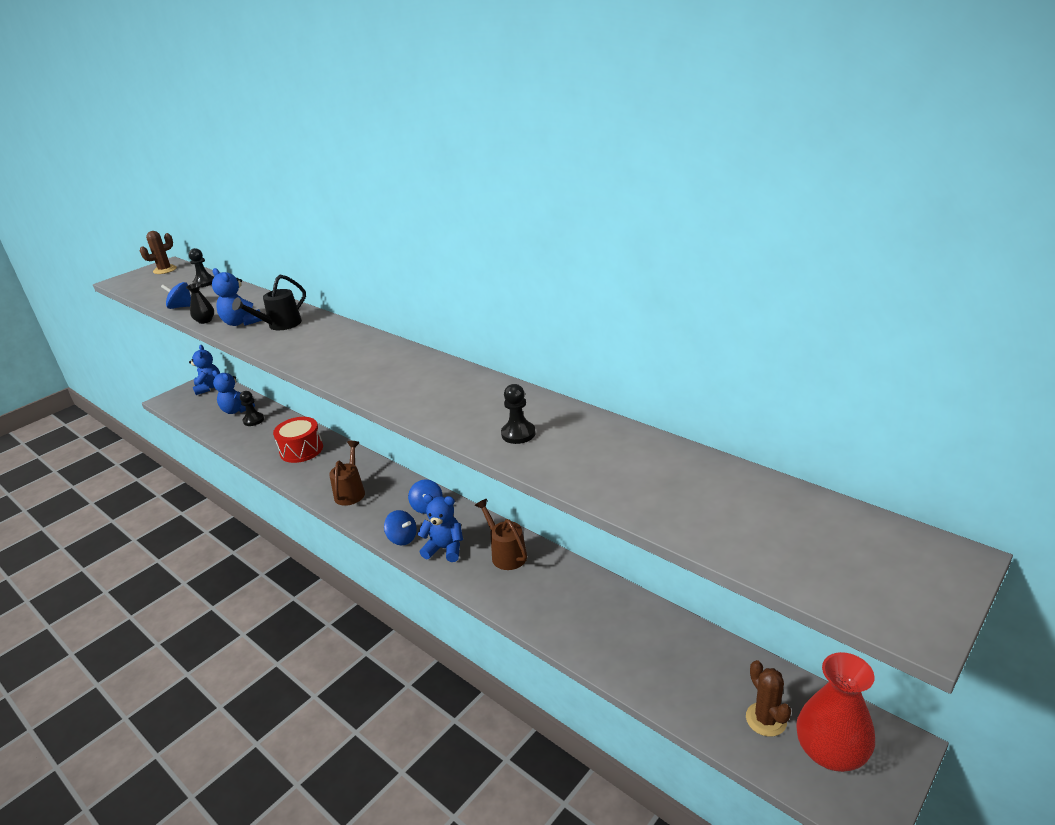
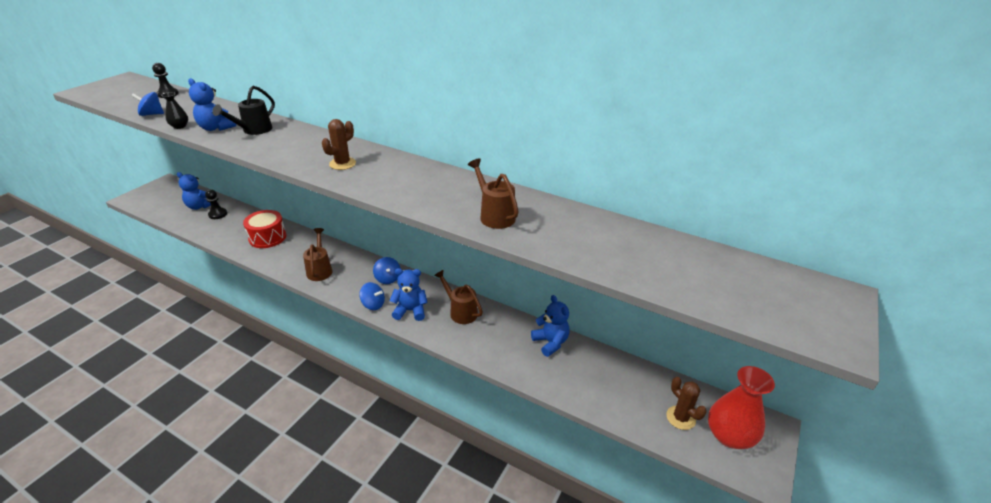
camera: 15 degrees left, 5 degrees up
(165, 270) = (124, 83): brown cactus -> brown cactus (342, 164)
(209, 387) = (168, 188): blue teddy bear -> blue teddy bear (550, 342)
(518, 434) = (494, 215): black pawn -> brown watering can

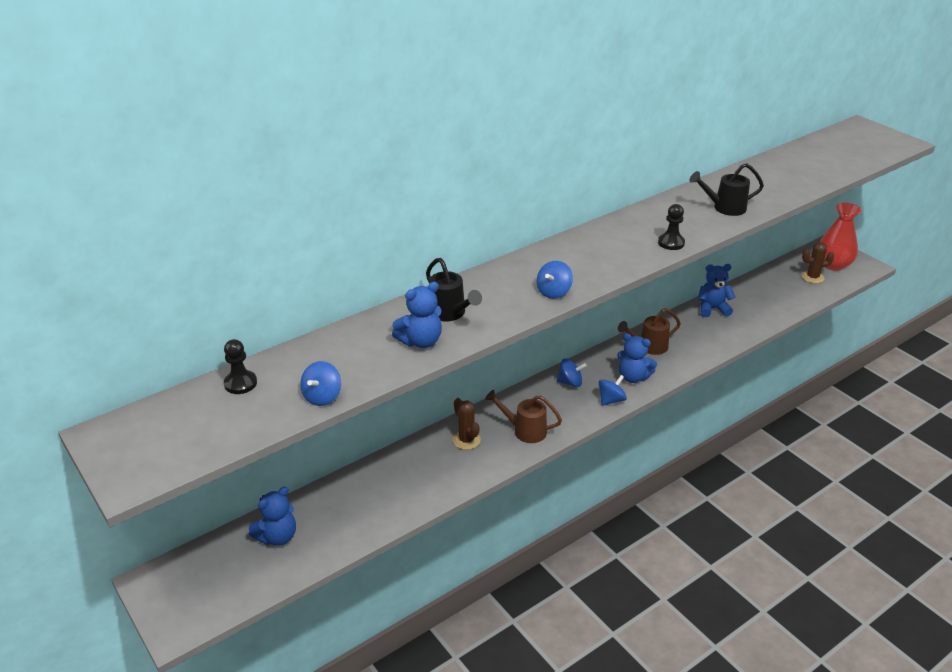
camera: 65 degrees left, 0 degrees up
(179, 126) = (392, 371): black vase -> none
(218, 214) = (319, 517): black pawn -> black pawn (671, 243)
(267, 237) = (421, 469): red drum -> none
(294, 159) = (554, 292): none -> blue spinning top
(342, 164) = (584, 264): brown cactus -> brown cactus (466, 440)
(410, 311) = (633, 377): blue teddy bear -> blue teddy bear turned 90 degrees counterclockwise
(494, 215) = (724, 208): brown watering can -> black watering can

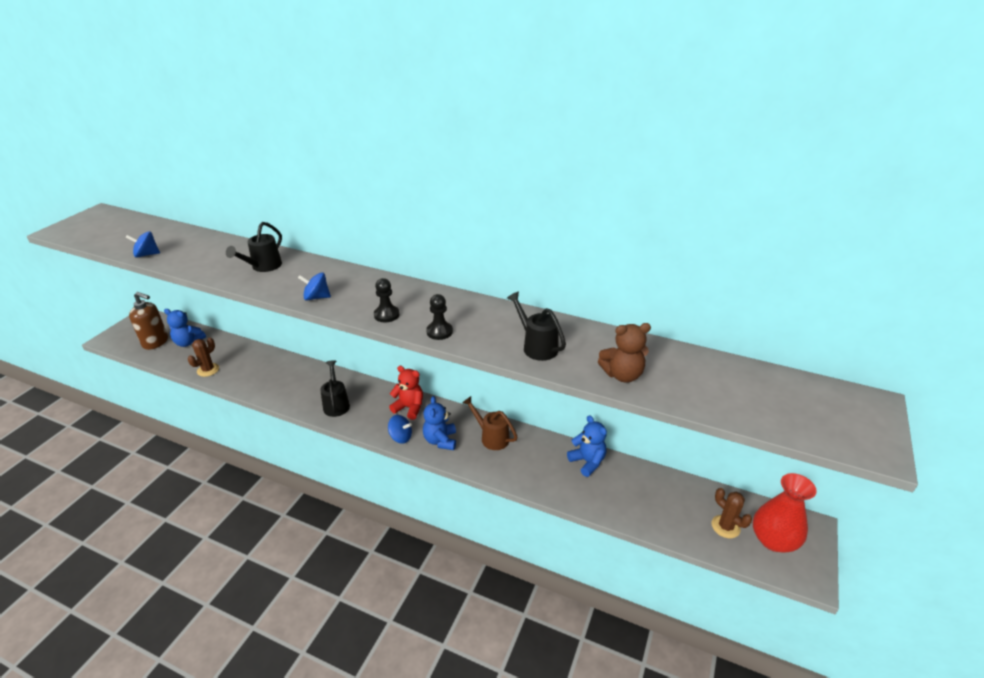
camera: 60 degrees right, 0 degrees up
(240, 383) = (155, 229): black pawn -> black pawn (386, 315)
(241, 573) = (156, 342): none -> brown soap dispenser
(421, 341) = (222, 267): blue teddy bear -> none
(466, 440) = (311, 381): brown cactus -> brown cactus (208, 370)
(525, 430) = (336, 404): brown watering can -> black watering can
(570, 382) = (409, 408): blue spinning top -> red teddy bear
(784, 188) = (622, 375): none -> brown teddy bear

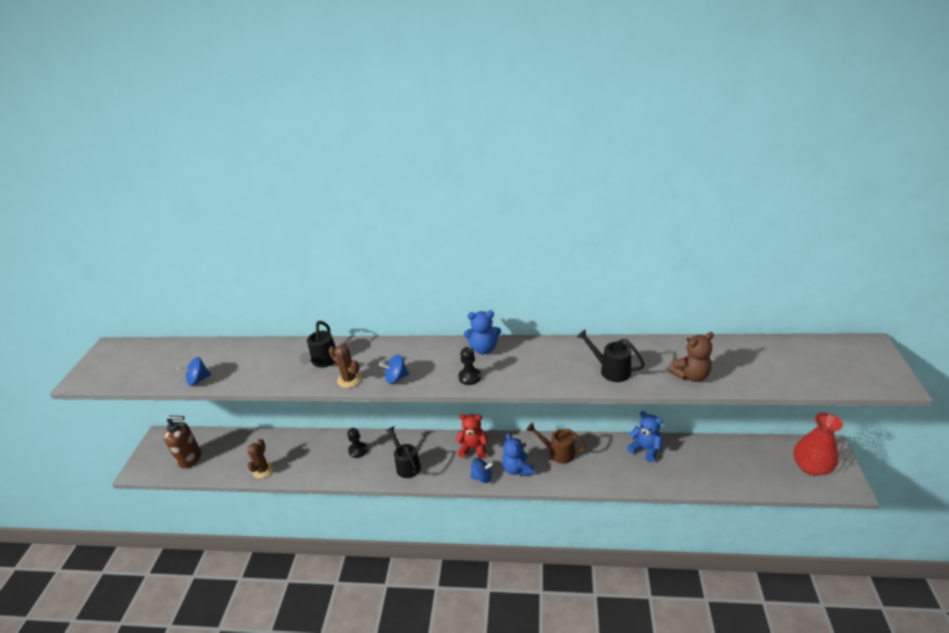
camera: 15 degrees left, 0 degrees up
(188, 342) = (225, 449): blue teddy bear -> blue teddy bear (483, 348)
(439, 332) = (525, 379): black pawn -> black pawn (358, 450)
(725, 526) = (773, 468): brown cactus -> brown cactus (349, 379)

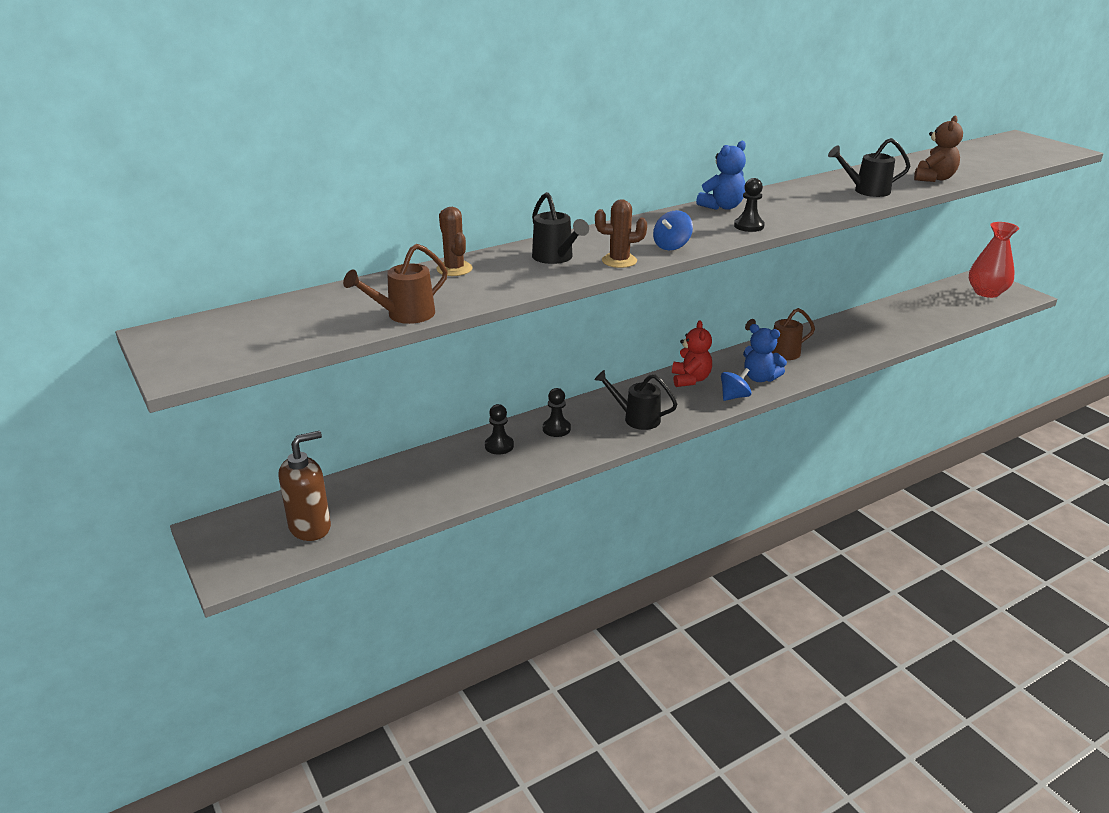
camera: 40 degrees left, 5 degrees down
(198, 379) = (404, 315): blue spinning top -> brown watering can
(263, 470) = (451, 493): brown cactus -> brown cactus (454, 269)
(318, 448) = (499, 446): none -> black pawn
(473, 448) = (690, 379): red teddy bear -> red teddy bear turned 120 degrees clockwise
(645, 449) = (851, 324): blue teddy bear -> none

